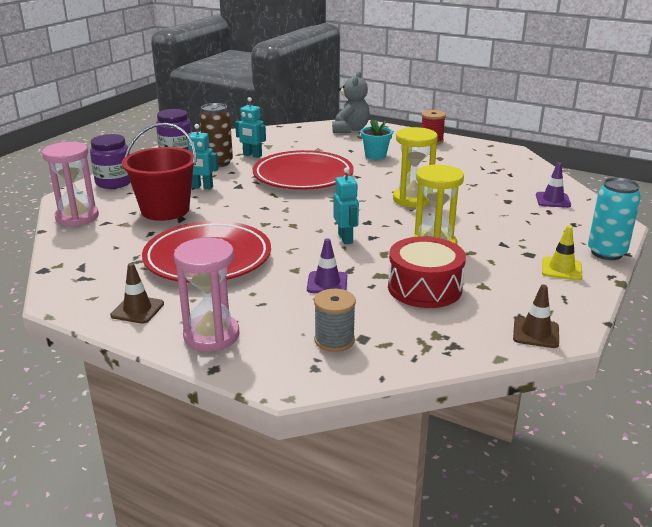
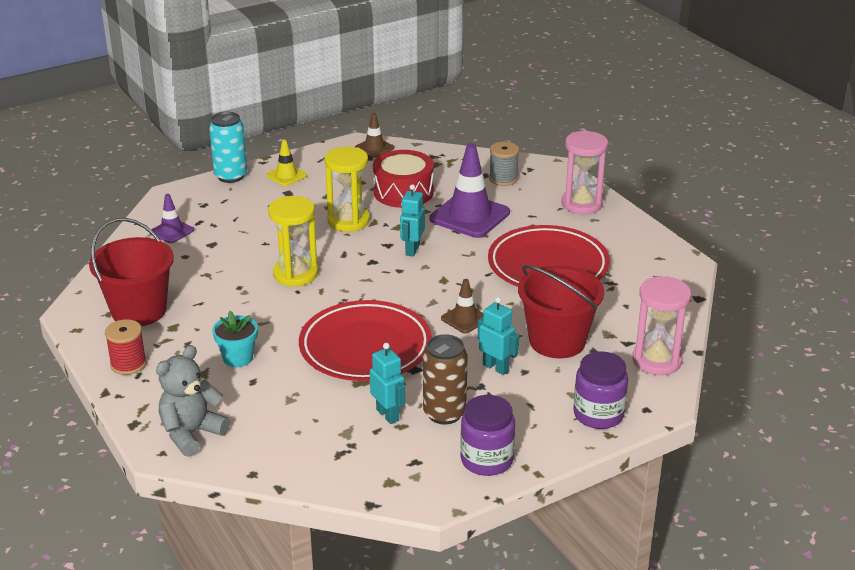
camera: 150 degrees left, 5 degrees up
(137, 310) = (626, 237): brown traffic cone -> brown traffic cone (465, 319)
(327, 283) = (469, 216): purple traffic cone -> purple traffic cone, size x1.91
(475, 159) = (139, 311): none -> red bucket

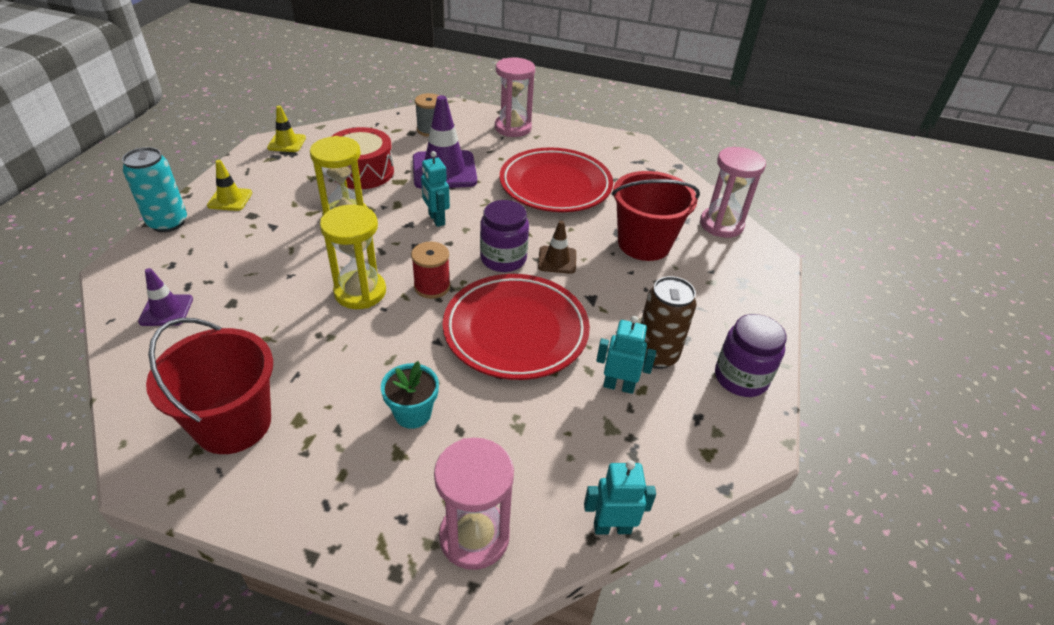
camera: 45 degrees left, 10 degrees up
(128, 364) = (298, 499): red spool -> red spool (432, 286)
(191, 434) = (474, 536): grey teddy bear -> pink hourglass
(374, 148) = (286, 143): brown traffic cone -> yellow traffic cone
(496, 367) = (635, 290): turquoise robot -> turquoise robot (612, 527)
(598, 414) = (749, 288): purple jar -> purple jar (503, 259)

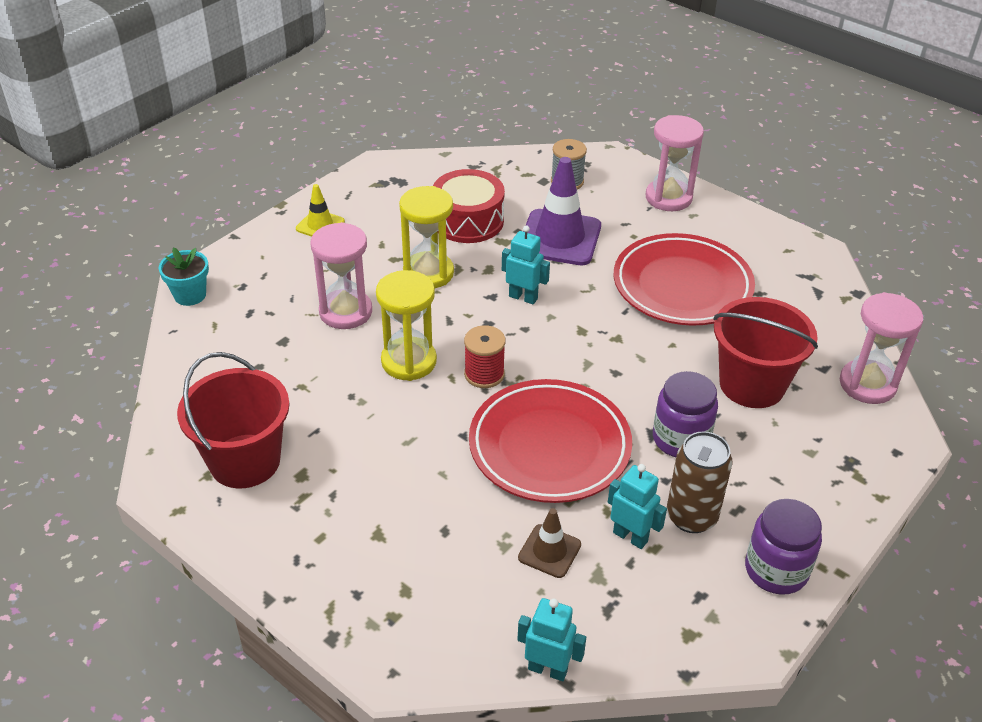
camera: 25 degrees right, 0 degrees up
(166, 310) = (223, 333): purple traffic cone -> none
(168, 223) = (253, 239): turquoise can -> none
(286, 143) = (401, 168): yellow traffic cone -> none
(413, 413) = (407, 501): turquoise flower pot -> turquoise flower pot (190, 295)
(436, 219) = (523, 297): turquoise robot -> turquoise robot turned 120 degrees clockwise
(474, 536) = (414, 632): pink hourglass -> pink hourglass (346, 312)
(503, 259) = (575, 362): purple jar -> purple jar (680, 439)
(557, 260) = (636, 378): brown traffic cone -> brown traffic cone (549, 551)

